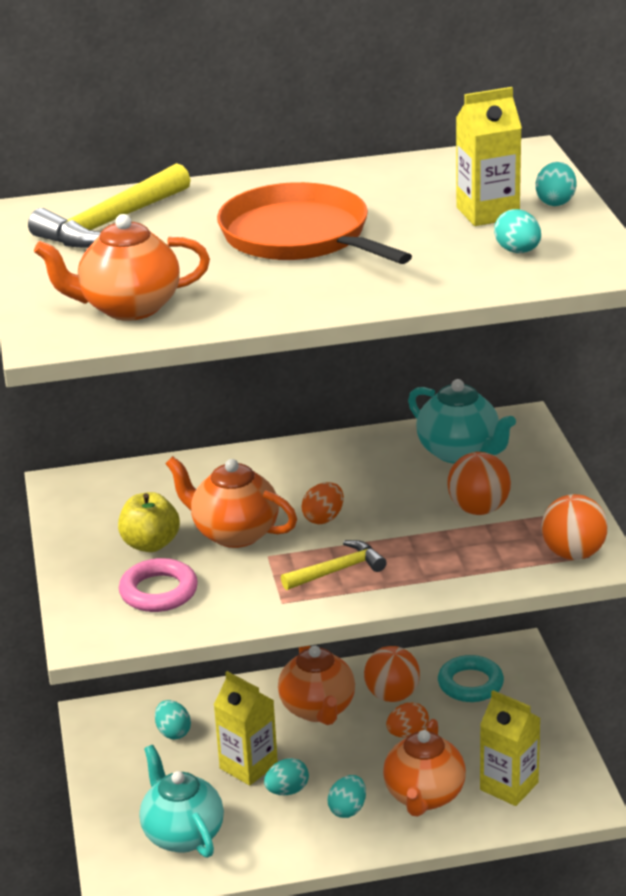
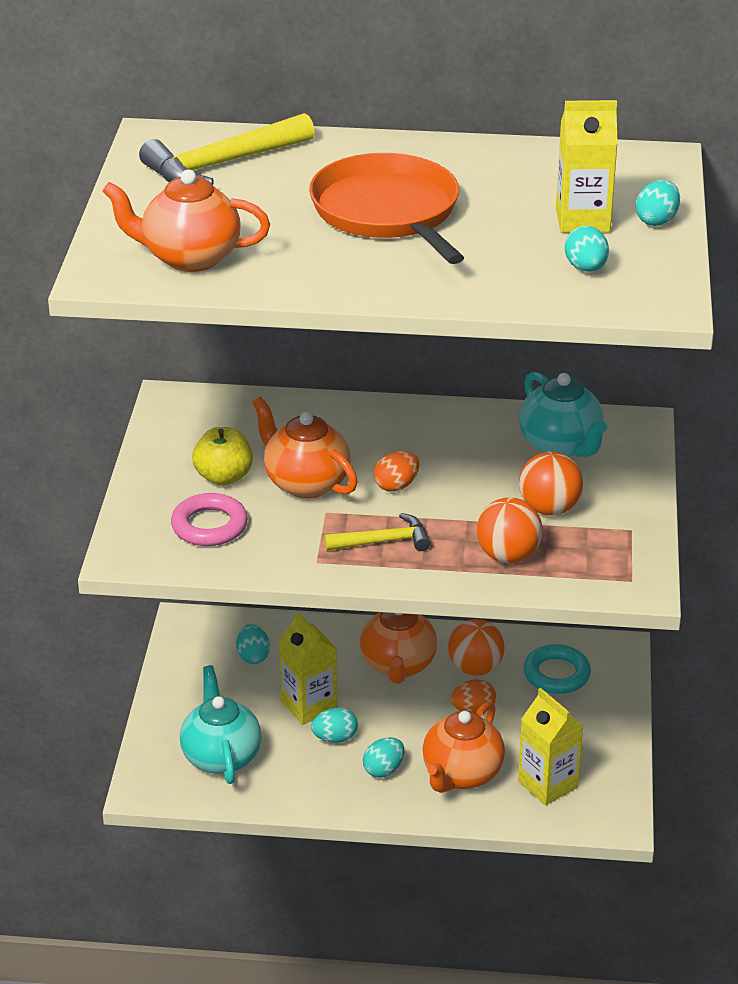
camera: 15 degrees right, 5 degrees up
(573, 554) = (617, 574): orange ball -> orange ball (508, 556)

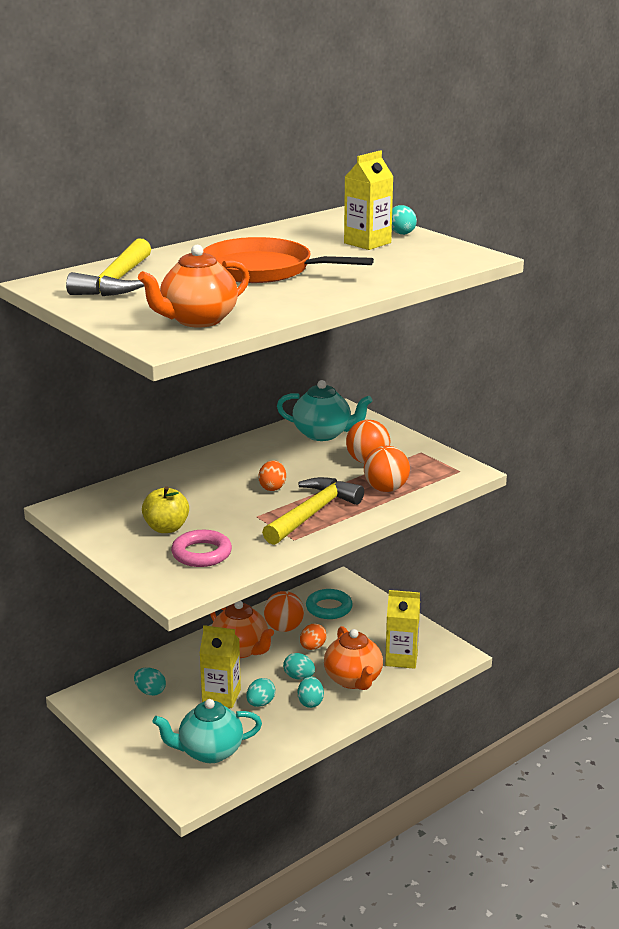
camera: 45 degrees left, 10 degrees down
(221, 756) = (209, 752): turquoise teapot -> turquoise teapot turned 45 degrees counterclockwise
(305, 483) = (220, 509): orange teapot -> none
(383, 541) = (312, 513): yellow hammer -> yellow hammer, size x1.67
(586, 268) = (414, 257): turquoise egg -> turquoise egg (299, 677)

